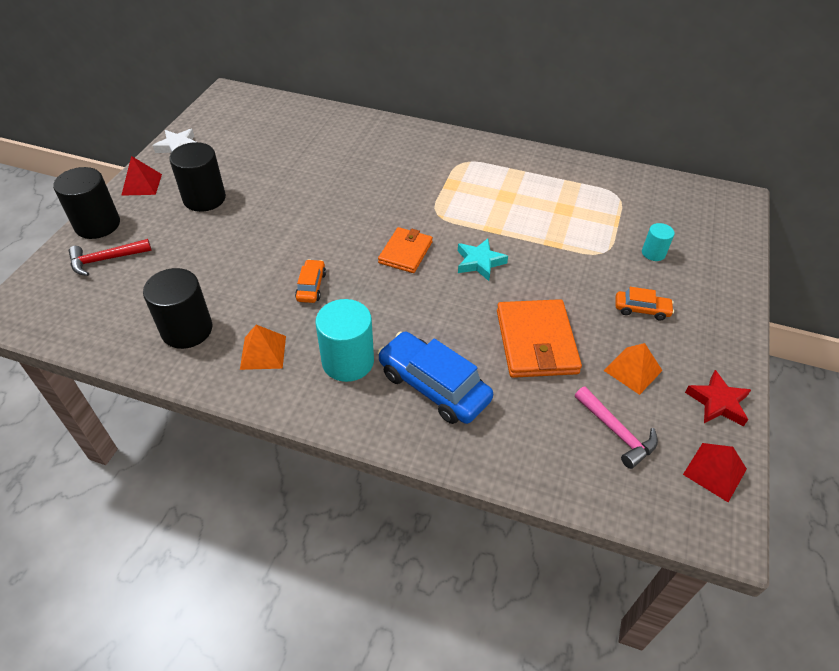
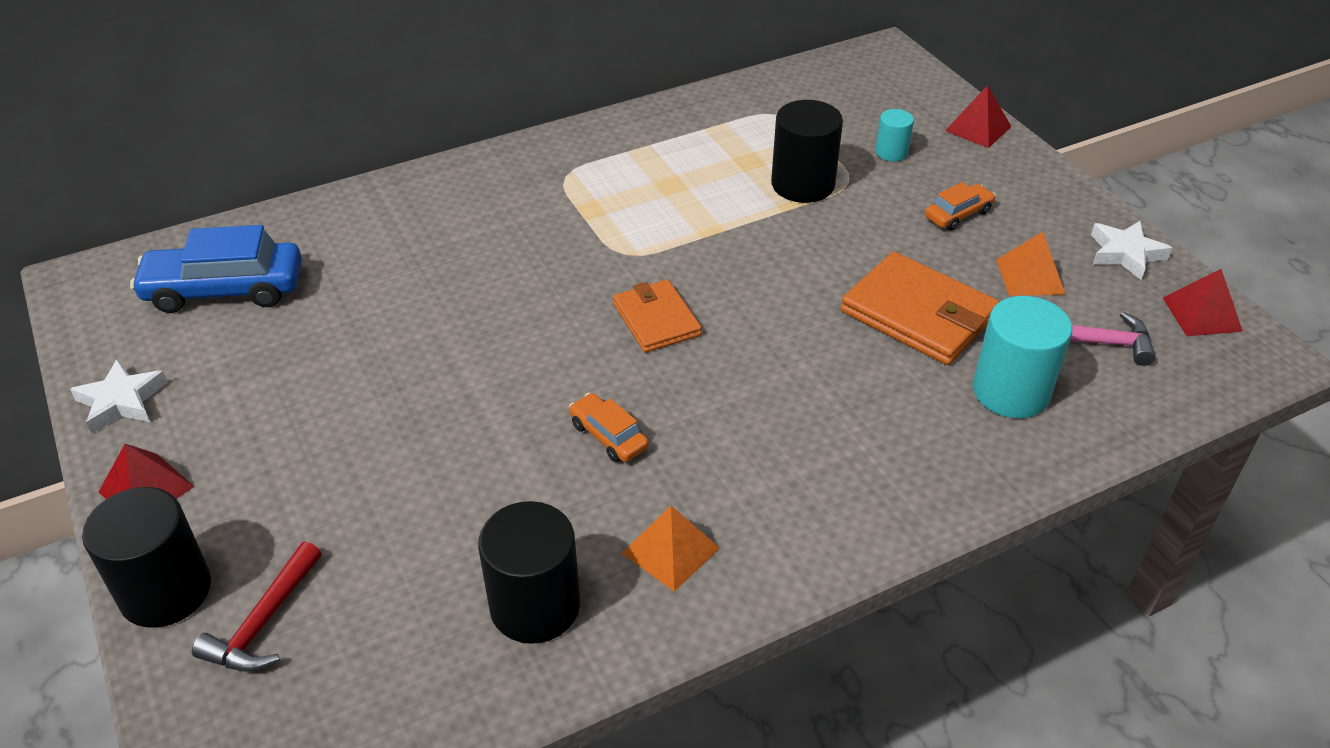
camera: 45 degrees left, 5 degrees down
(204, 198) = (285, 439): black cylinder -> black cylinder (802, 184)
(348, 361) = (776, 480): turquoise cylinder -> turquoise cylinder (1011, 391)
(433, 386) = (895, 433): blue car -> blue car (225, 289)
(479, 262) = (749, 274): turquoise star -> none
(717, 402) = (1125, 253): red star -> white star
(731, 273) = (978, 128): none -> red pyramid

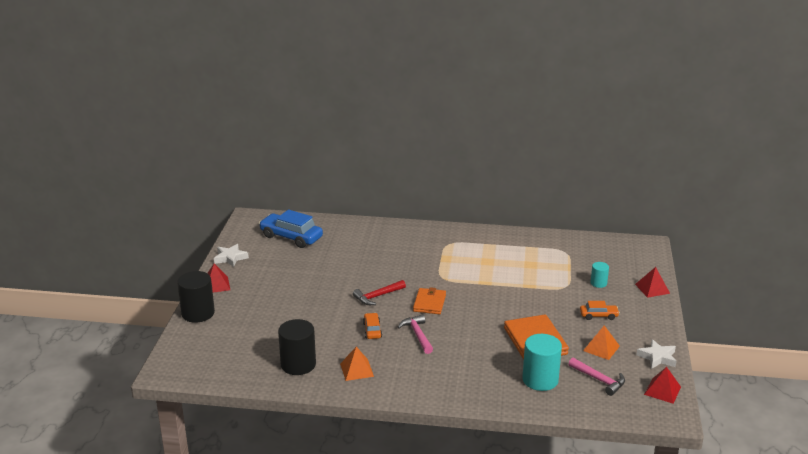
camera: 35 degrees right, 15 degrees down
(263, 623) = (217, 333): red hammer -> red hammer (377, 296)
(705, 402) = (417, 335): none -> pink hammer
(802, 184) = (543, 281): black cylinder -> none

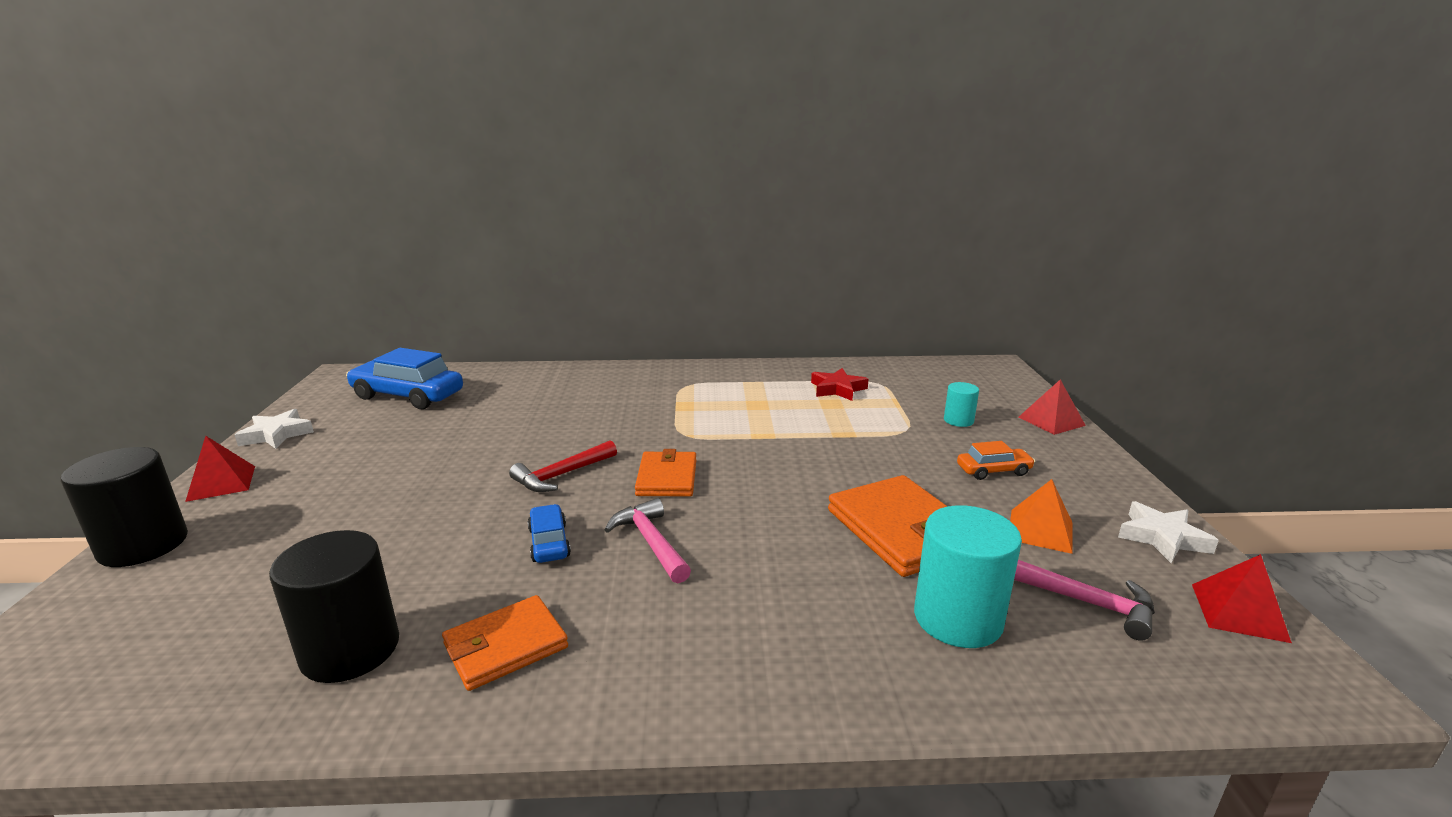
camera: 10 degrees left, 5 degrees down
(356, 370) = (505, 646): orange pyramid -> orange wallet
(372, 330) = (549, 542): orange car -> blue car
(538, 254) = (837, 389): none -> red star

